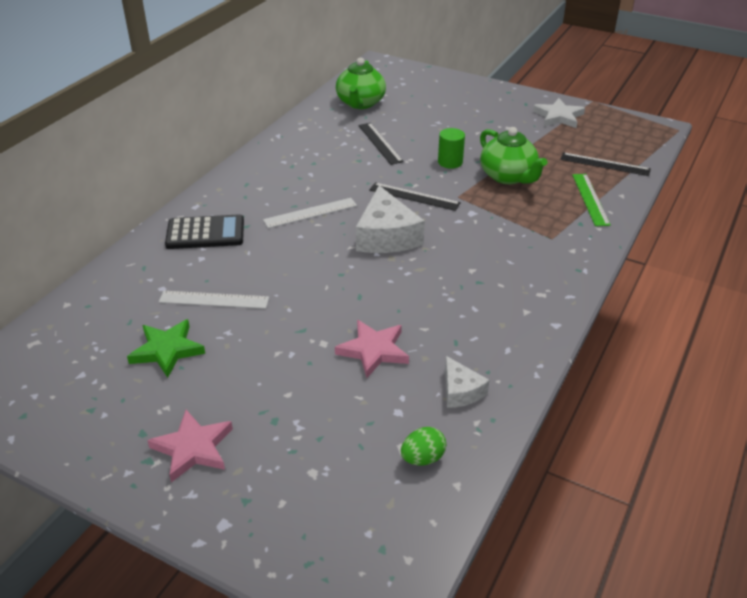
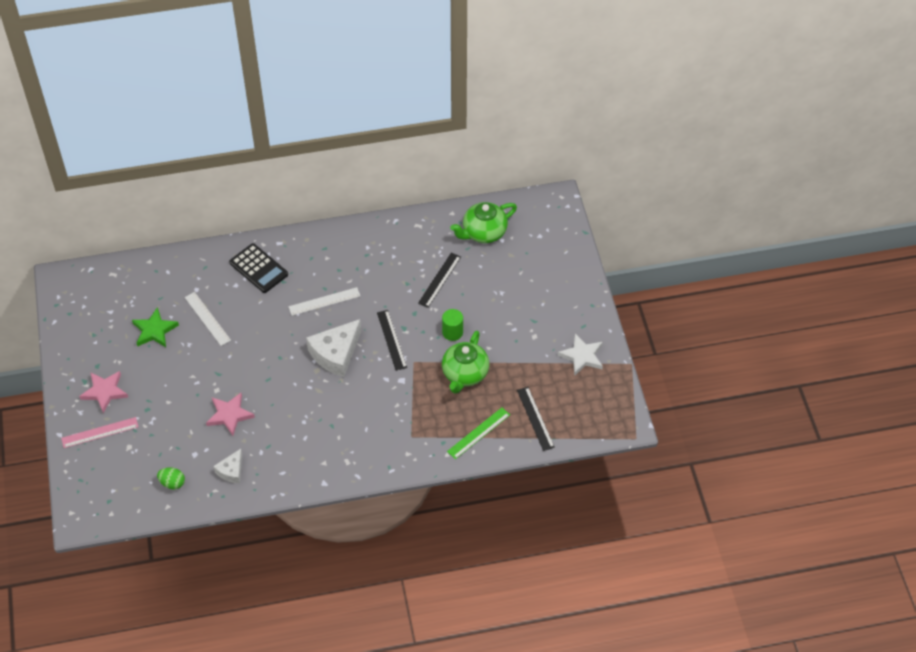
camera: 50 degrees right, 15 degrees up
(252, 491) = (100, 432): none -> pink ruler
(310, 213) = (324, 301): white ruler -> white ruler turned 45 degrees counterclockwise

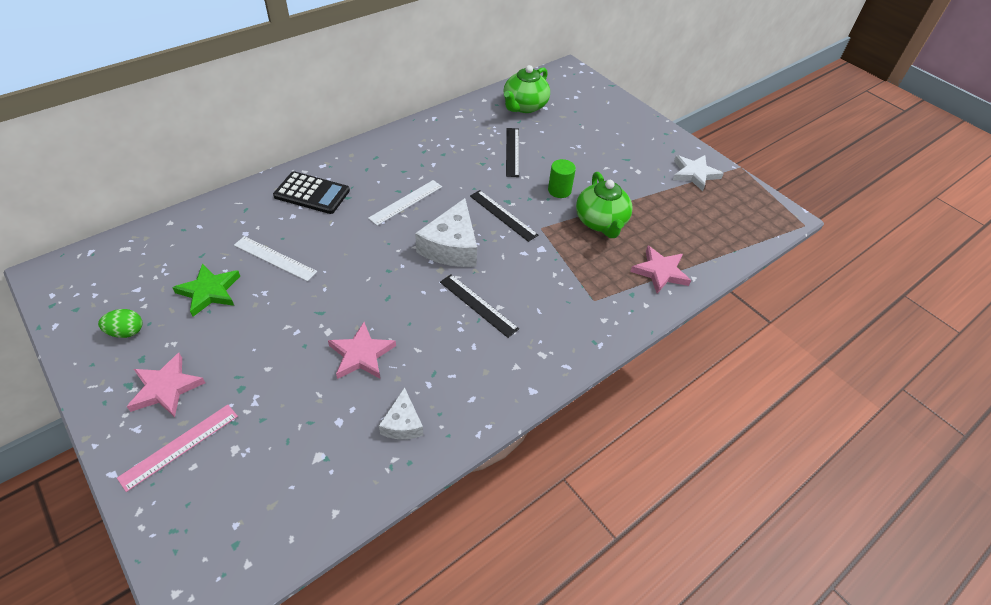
camera: 30 degrees left, 5 degrees down
(172, 483) = (326, 474): green egg -> green egg (126, 332)
(478, 433) = (660, 272): green ruler -> pink star
(535, 418) = (702, 239): black ruler -> black ruler (478, 305)

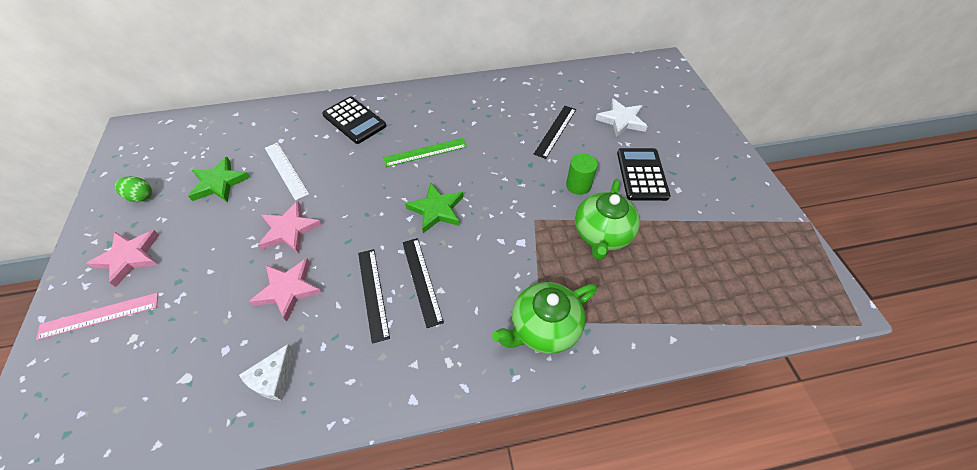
camera: 30 degrees right, 5 degrees up
(406, 202) = (425, 152): white ruler -> green ruler
(451, 246) = (436, 210): white cheese -> green star
(503, 215) = (505, 193): black ruler -> black ruler (373, 293)
(524, 106) = (596, 88): green teapot -> green teapot (543, 327)
(604, 167) = (642, 174): none -> black calculator
(660, 272) = (636, 316): pink star -> pink star (289, 230)
(694, 174) = (745, 213): white star -> white star (621, 120)

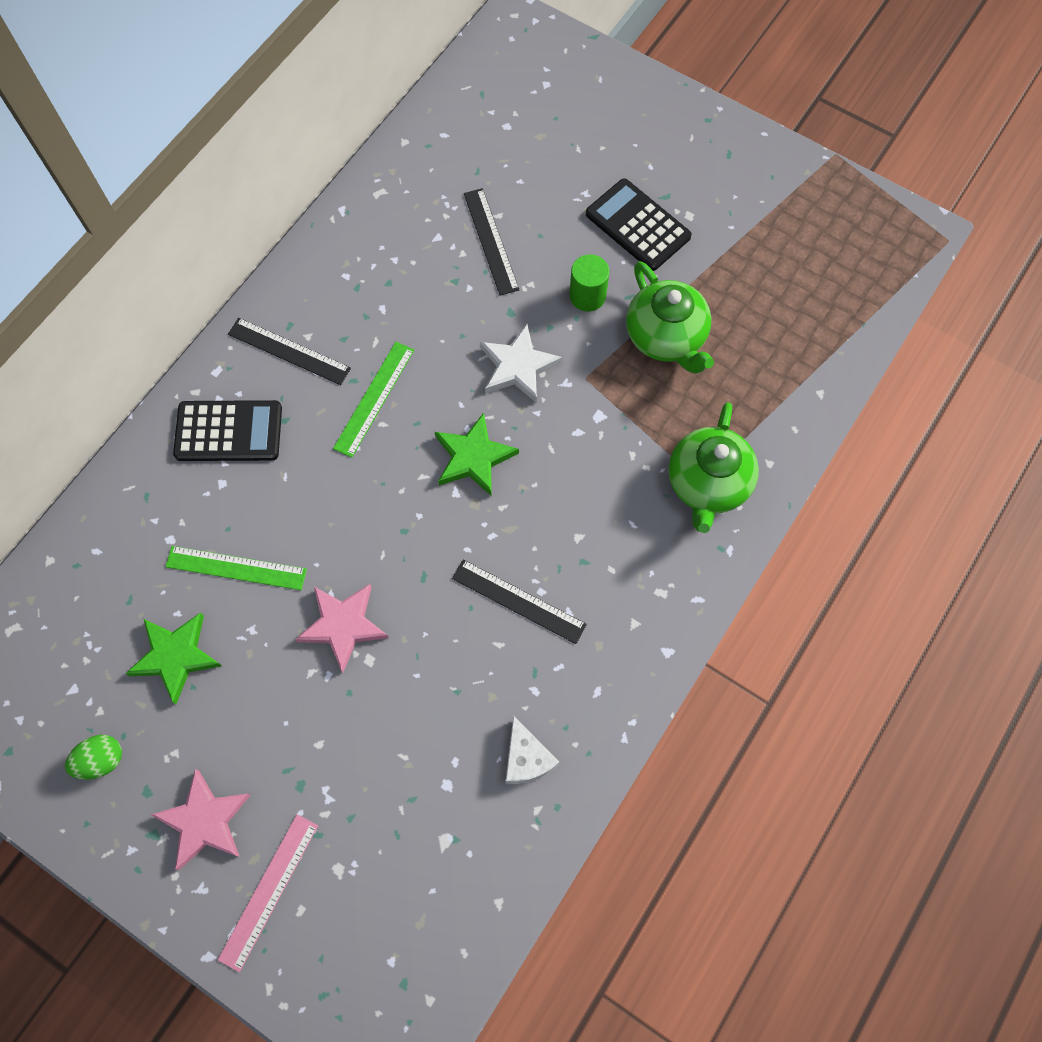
camera: 45 degrees left, 15 degrees up
(286, 170) = (236, 567): white ruler -> green ruler
(288, 290) = (430, 679): pink star -> none
(422, 280) = (549, 544): black ruler -> black ruler (289, 351)
(621, 120) = (548, 163): white star -> white star (518, 366)

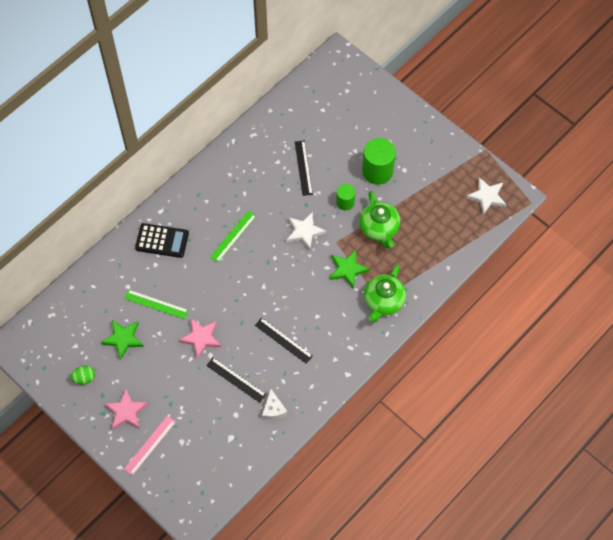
camera: 10 degrees right, 5 degrees down
(289, 351) = (196, 207): black ruler -> black ruler (236, 379)
(473, 457) = (275, 271): green star -> green star (347, 269)
(637, 225) = (377, 171): black calculator -> green cylinder
(861, 242) = (487, 197): none -> white star

